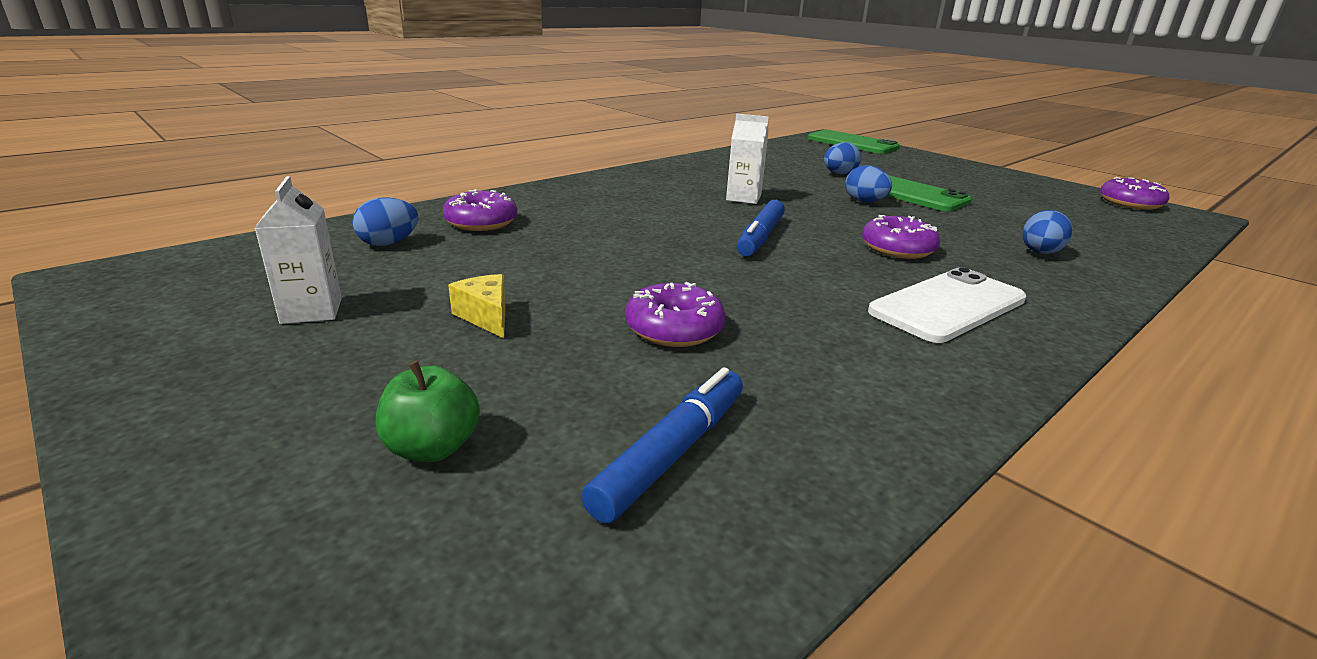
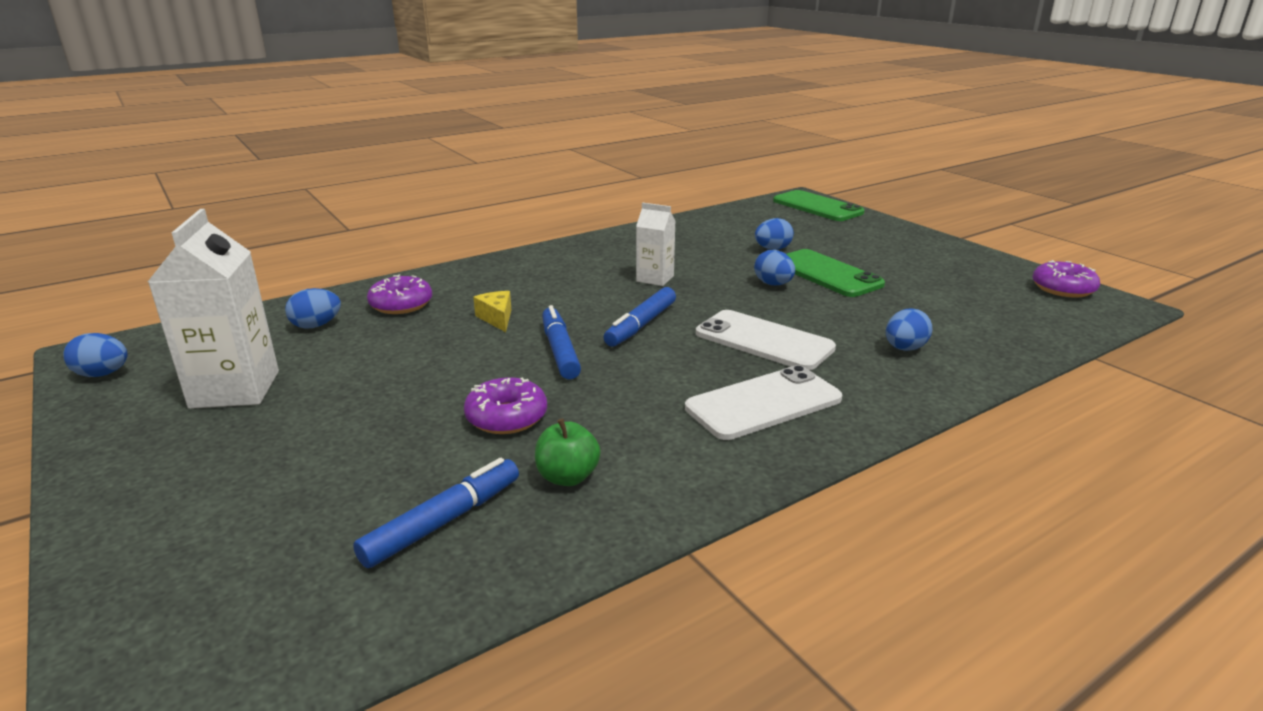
camera: 10 degrees right, 0 degrees up
(119, 299) = (103, 374): none -> blue egg
(311, 311) = (235, 389): white carton -> white carton, size x1.74
(432, 448) = (278, 506): green apple -> green apple (567, 477)
(486, 316) = (363, 399): yellow cheese -> yellow cheese (497, 318)
(690, 262) = (560, 350): none -> blue marker
(897, 249) = (764, 341): purple donut -> white phone

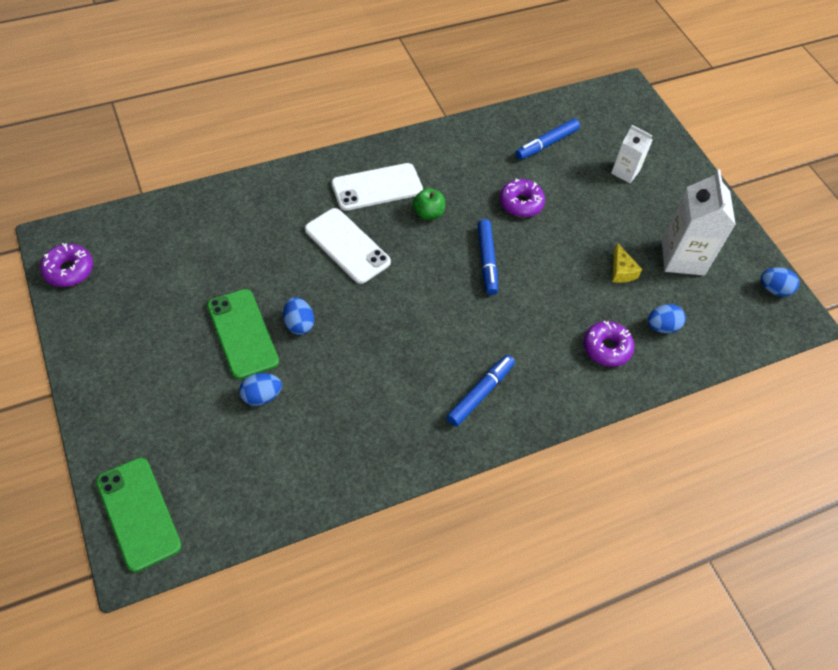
camera: 175 degrees left, 30 degrees up
(497, 318) = (530, 311): yellow cheese -> yellow cheese (621, 271)
(567, 477) = (491, 157): green apple -> green apple (428, 213)
(641, 325) = (425, 281): blue marker -> blue marker (480, 393)
(655, 278) = (395, 354): white carton -> white carton (625, 172)
(904, 348) = (259, 219): blue egg -> none

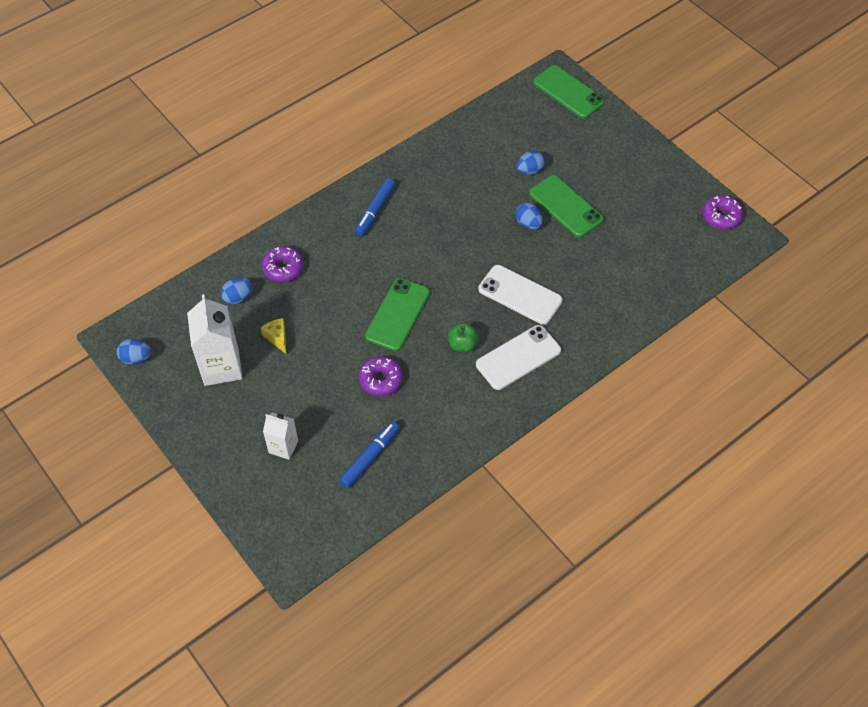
camera: 170 degrees right, 0 degrees up
(486, 261) = (398, 314): blue marker -> green phone

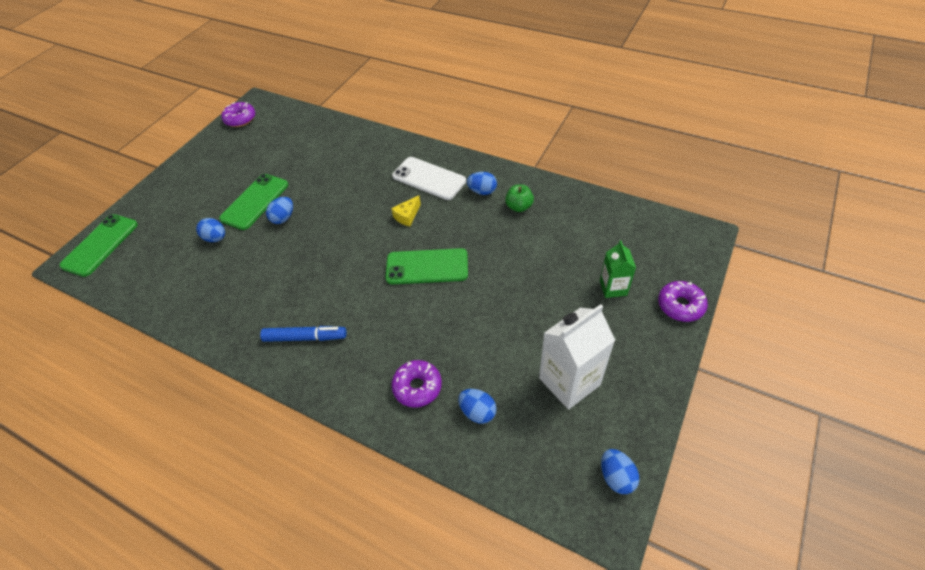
camera: 110 degrees left, 5 degrees down
(277, 337) = (505, 349): yellow cheese -> yellow cheese (407, 216)
(283, 447) = (613, 288): white carton -> green carton
(370, 457) = (578, 227): blue marker -> none
(381, 380) = (502, 250): purple donut -> purple donut (680, 305)
(462, 345) = (435, 213): green apple -> green apple (519, 207)
(470, 397) = (482, 191): none -> blue egg
(520, 295) = (365, 197): white phone -> none

